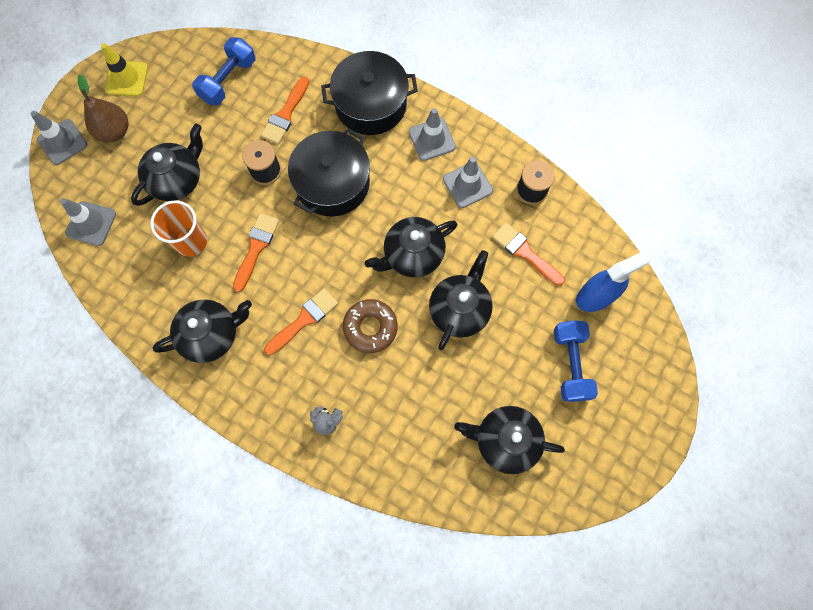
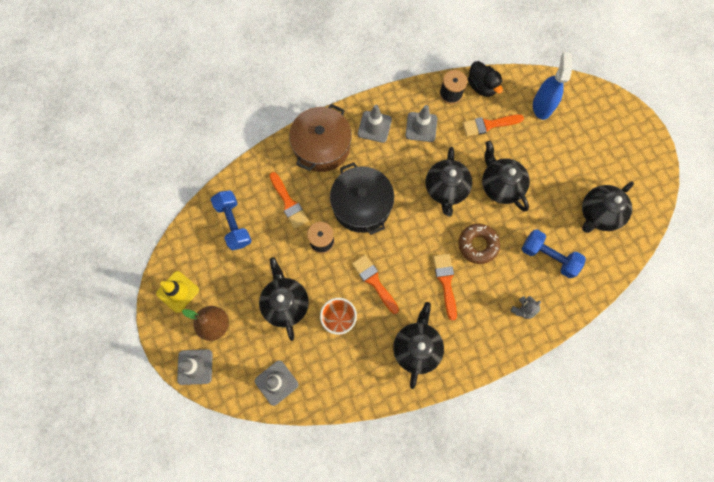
camera: 55 degrees left, 0 degrees up
(370, 104) = (322, 146): black pot -> brown pot
(567, 216) = (481, 87): none -> black duck
(570, 364) = (575, 147): blue dumbbell -> blue dumbbell (548, 257)

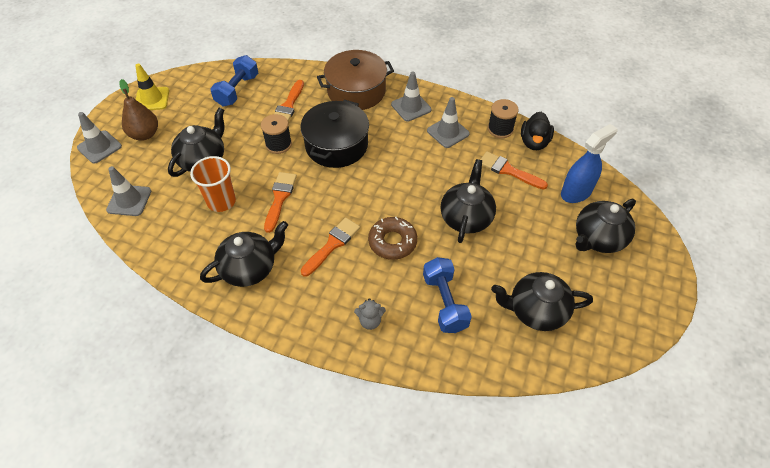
camera: 45 degrees right, 20 degrees down
(446, 189) = (415, 185): black teapot -> black teapot (598, 238)

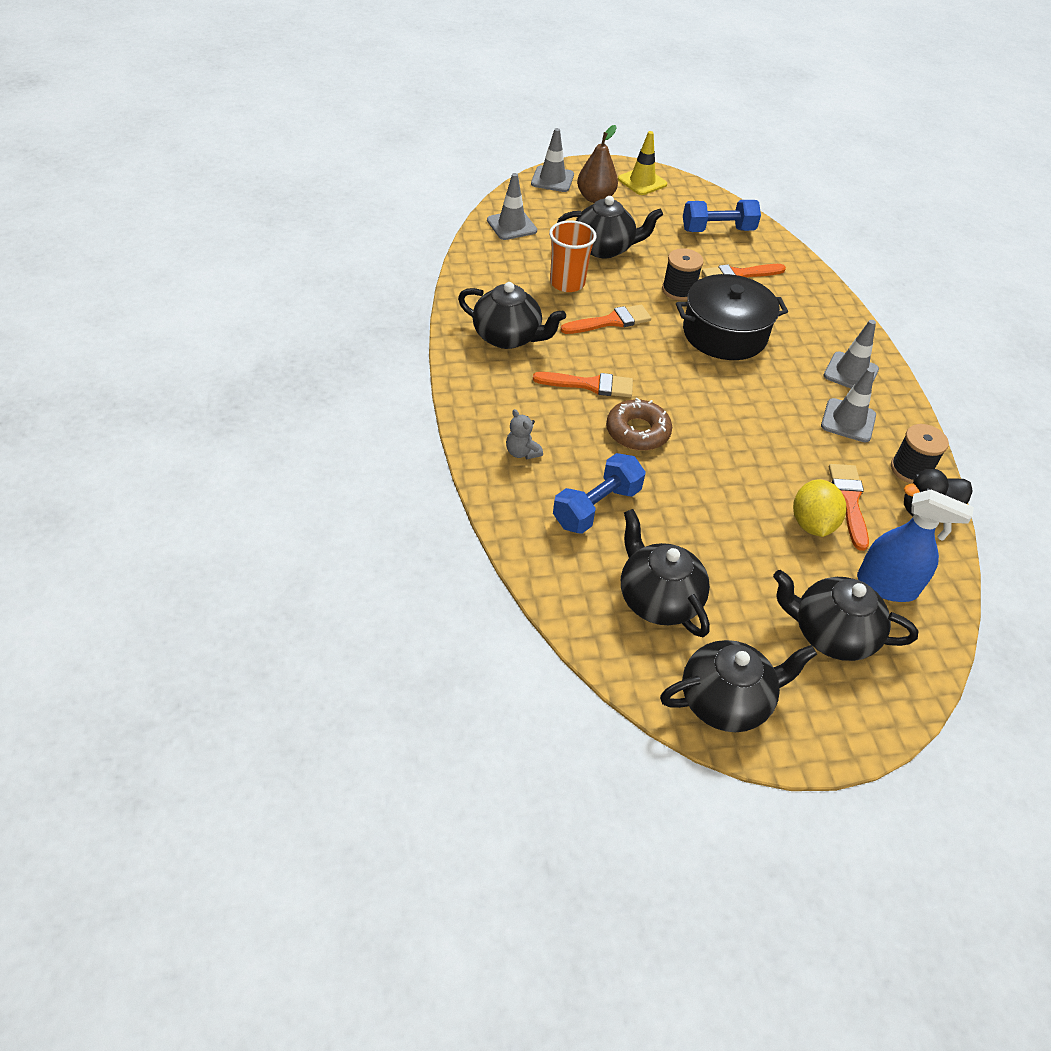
camera: 55 degrees right, 5 degrees down
(356, 91) = (821, 317): brown pot -> none
(466, 217) = (733, 484): black teapot -> black teapot (726, 701)
(516, 198) = (812, 524): none -> yellow lemon

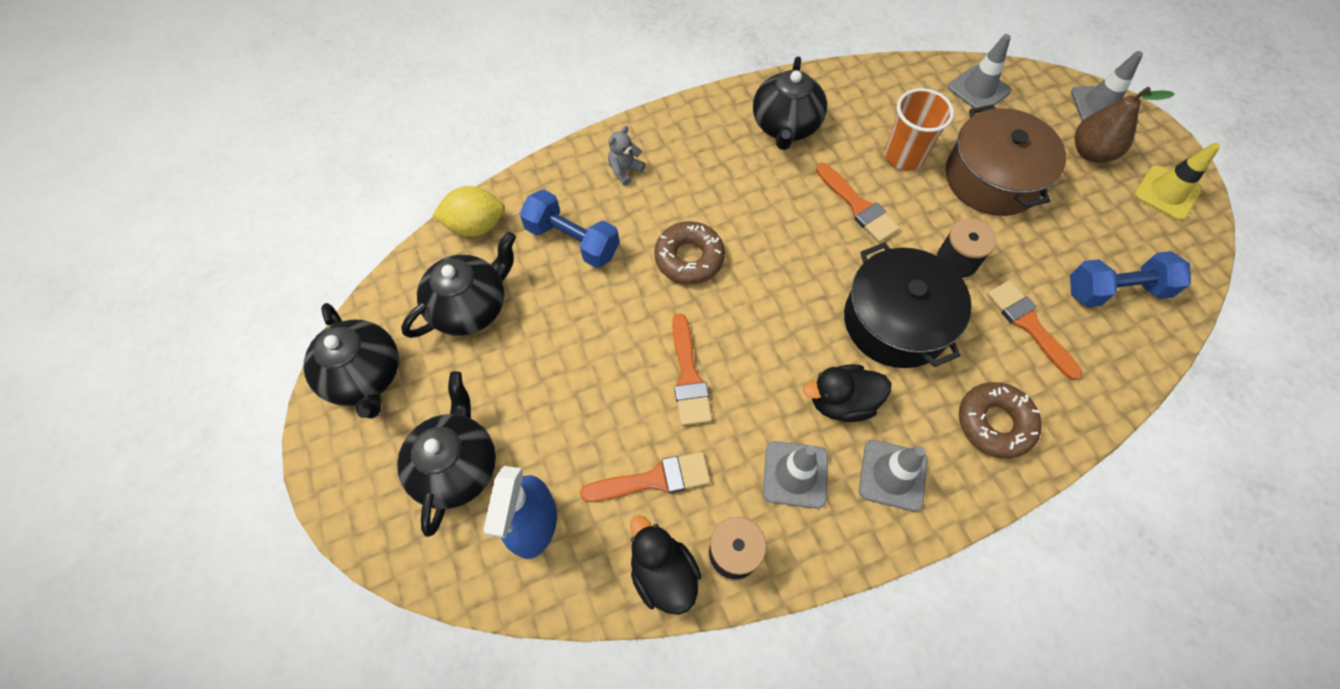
camera: 80 degrees right, 15 degrees up
(589, 385) = (743, 205): orange brush -> orange brush (688, 376)
(604, 248) = (992, 178): black teapot -> brown pot
(717, 230) = (1115, 290): blue dumbbell -> blue dumbbell turned 75 degrees counterclockwise
(790, 381) = (841, 402): none -> black duck
(812, 524) = (606, 440): yellow lemon -> yellow lemon (476, 225)
(814, 314) = (994, 423): none -> brown donut

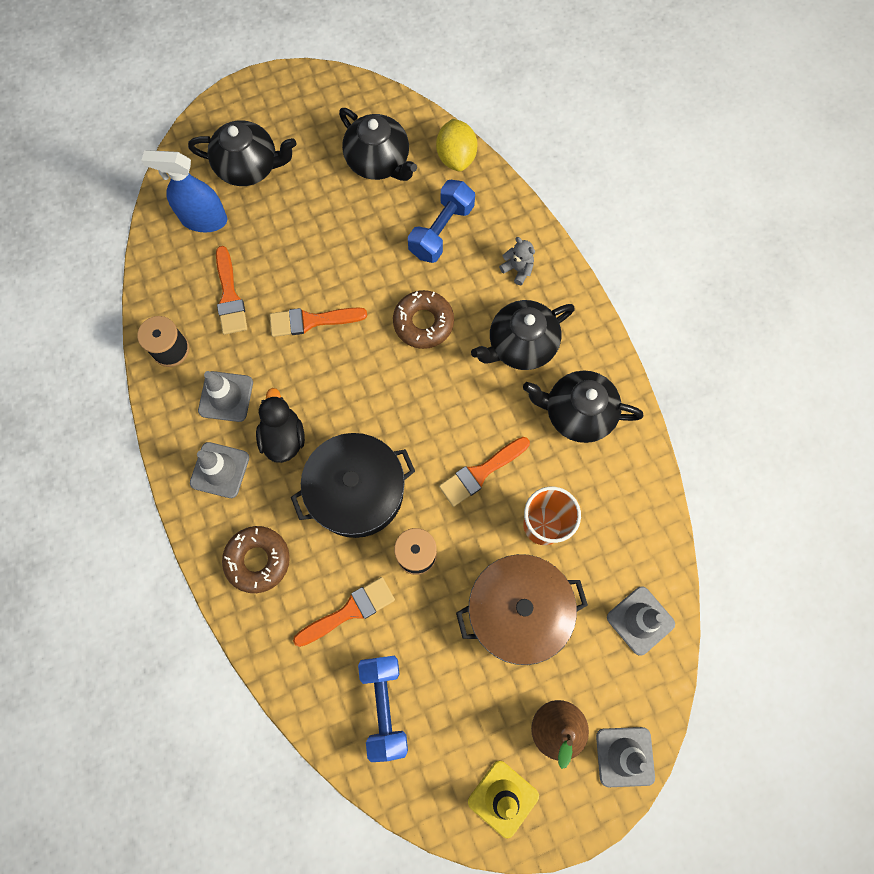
camera: 90 degrees right, 10 degrees up
(365, 376) = (322, 100): black teapot -> black teapot (520, 345)
(663, 573) = (162, 303): black duck -> none

